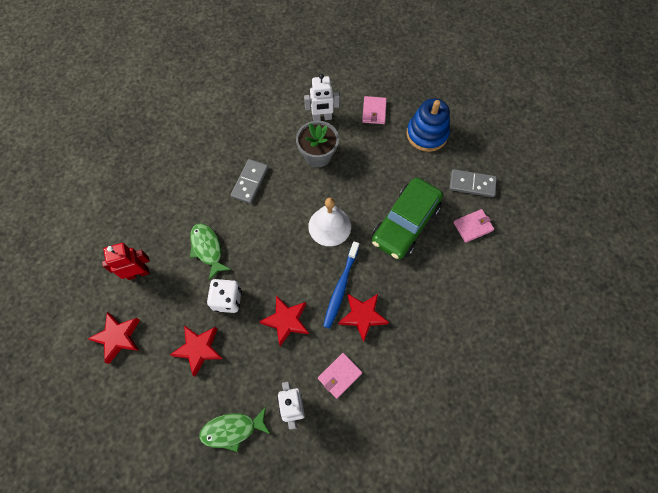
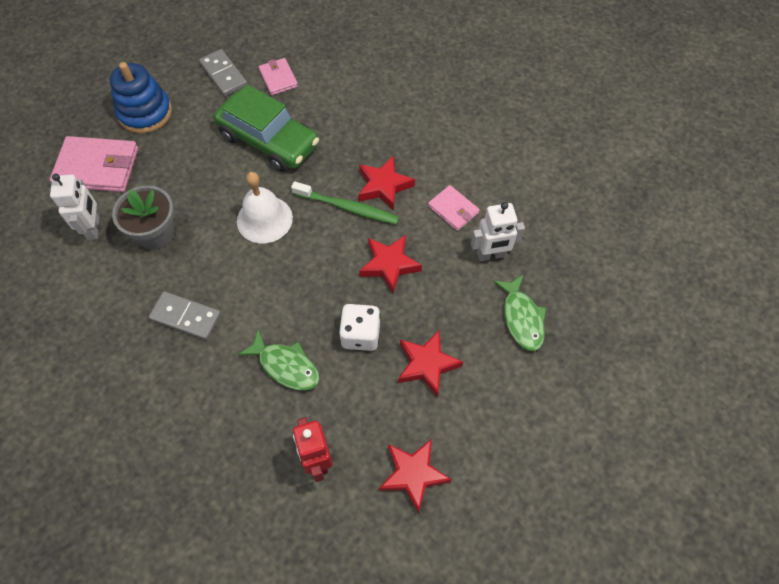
camera: 90 degrees left, 5 degrees down
(207, 249) = (285, 366): green fish -> green fish turned 120 degrees counterclockwise
(341, 287) = (347, 207): blue toothbrush -> green toothbrush
(374, 111) = (97, 167): pink wallet -> pink wallet, size x1.80
(472, 184) = (224, 74): grey domino -> grey domino turned 45 degrees counterclockwise

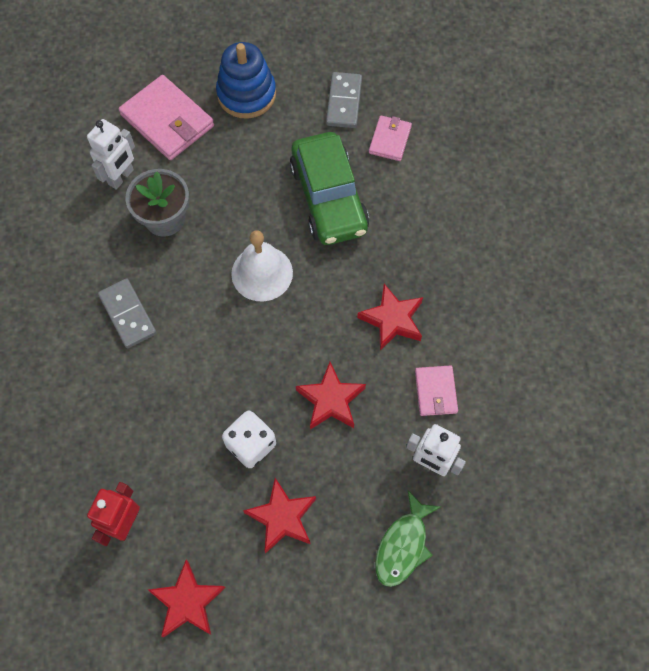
camera: 40 degrees right, 5 degrees up
(285, 366) = (168, 421): green fish -> none
(347, 207) = (341, 316): green toothbrush -> none

